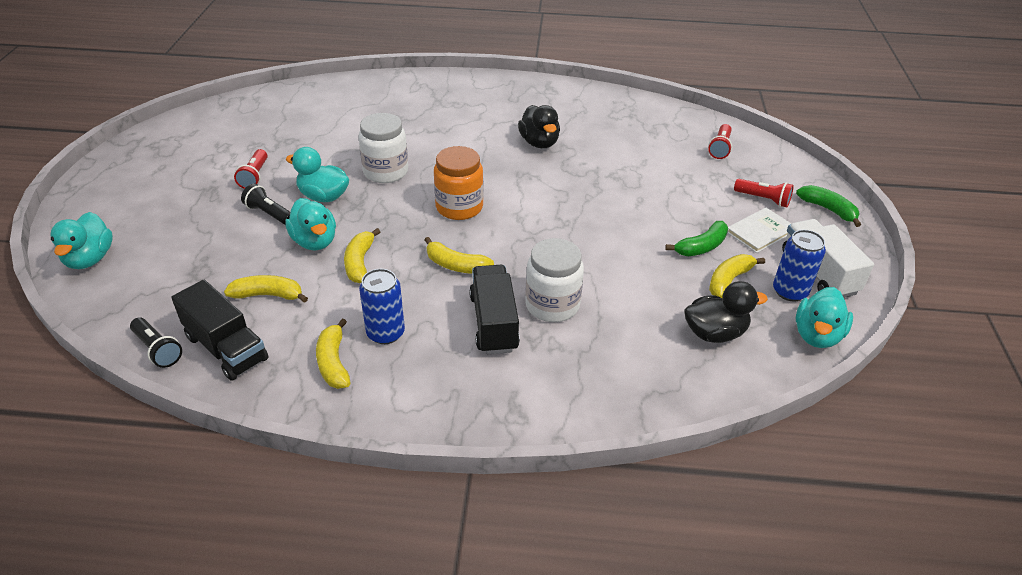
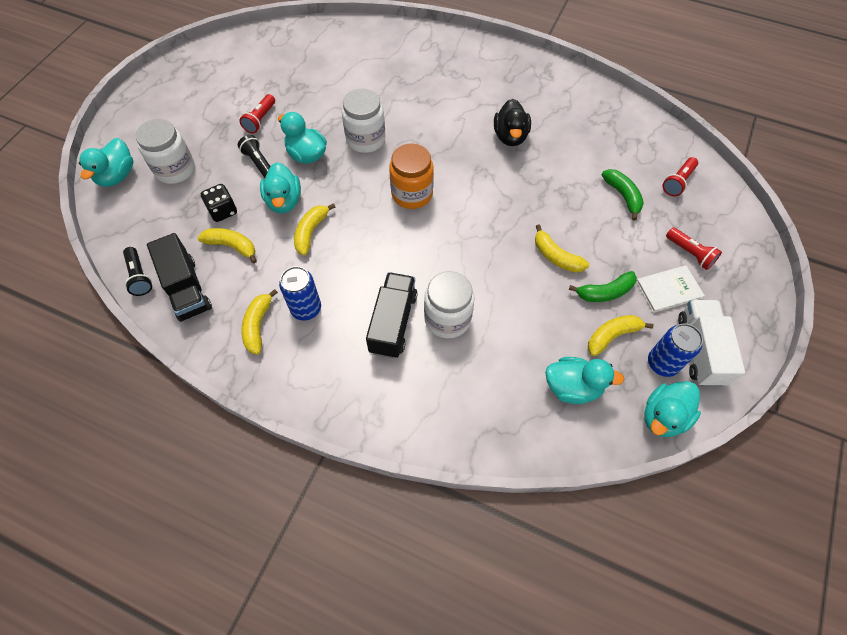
camera: 20 degrees right, 20 degrees up
(165, 239) = (175, 169): none -> white jar
(243, 265) = (223, 211): none -> black dice
(456, 265) = (385, 255): yellow banana -> yellow banana (556, 256)
(714, 333) = (572, 387): black duck -> turquoise duck
(828, 209) = (748, 281): green banana -> green banana (623, 196)

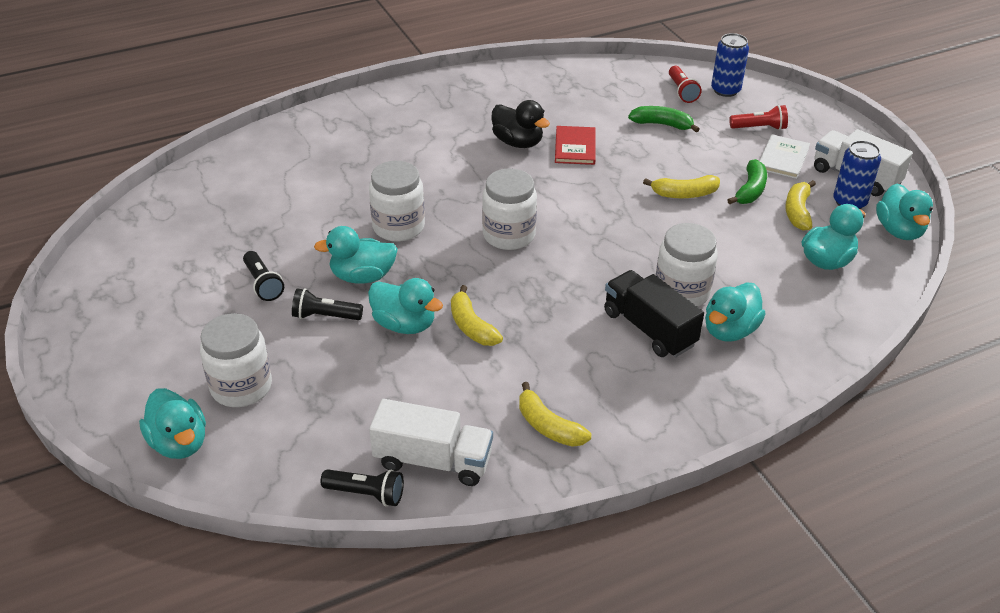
camera: 50 degrees left, 20 degrees down
(187, 289) = (433, 460): black truck -> white truck
(223, 211) = (357, 377): black dice -> none
(232, 246) = (417, 394): yellow banana -> none
(260, 120) = (263, 284): red flashlight -> black flashlight
(306, 309) = (566, 379): blue can -> blue can (725, 90)
(412, 194) = (509, 235): orange jar -> white jar
(434, 369) = (729, 330): none -> turquoise duck
(539, 167) = (575, 147): none -> red book

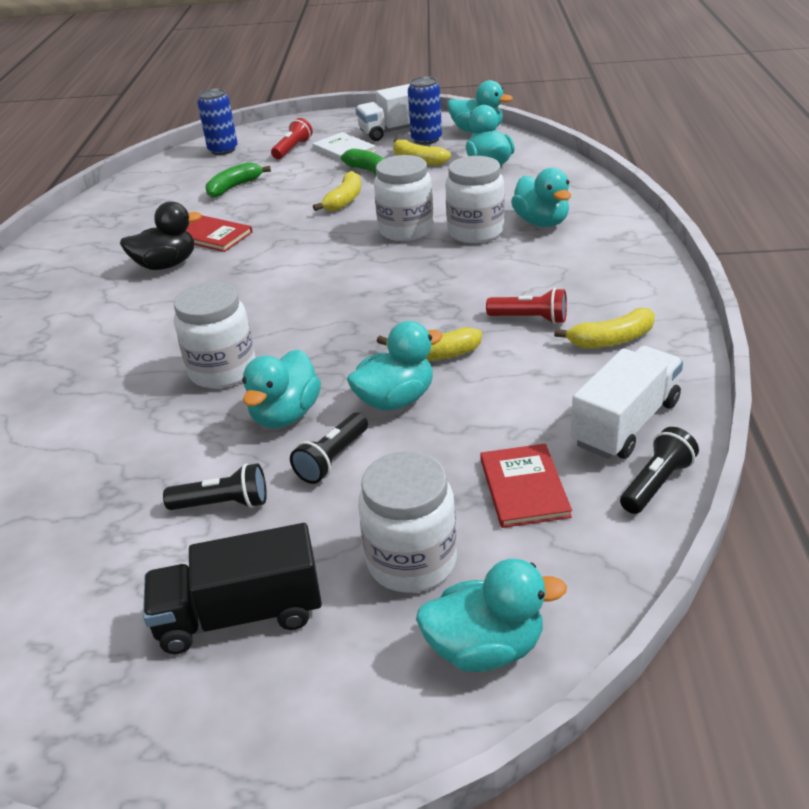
camera: 60 degrees left, 5 degrees down
(333, 421) = (524, 487): none -> red book
(509, 235) = (310, 302): white jar -> white jar (406, 230)
(649, 329) = (512, 258): black truck -> black truck (240, 615)
(682, 91) = (198, 168): red flashlight -> red flashlight (530, 319)

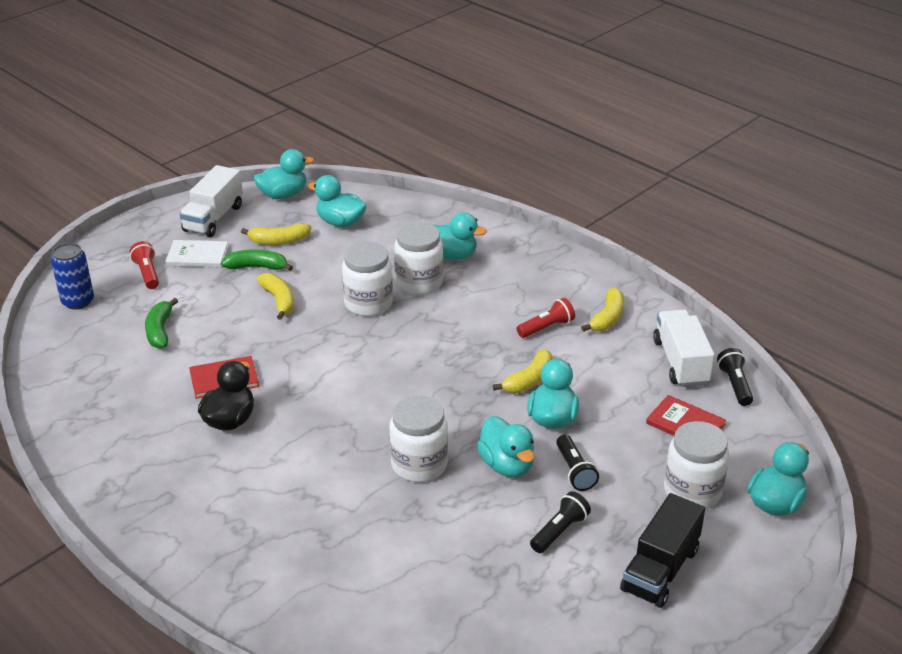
camera: 50 degrees left, 0 degrees up
(426, 139) = (253, 218): blue can -> none

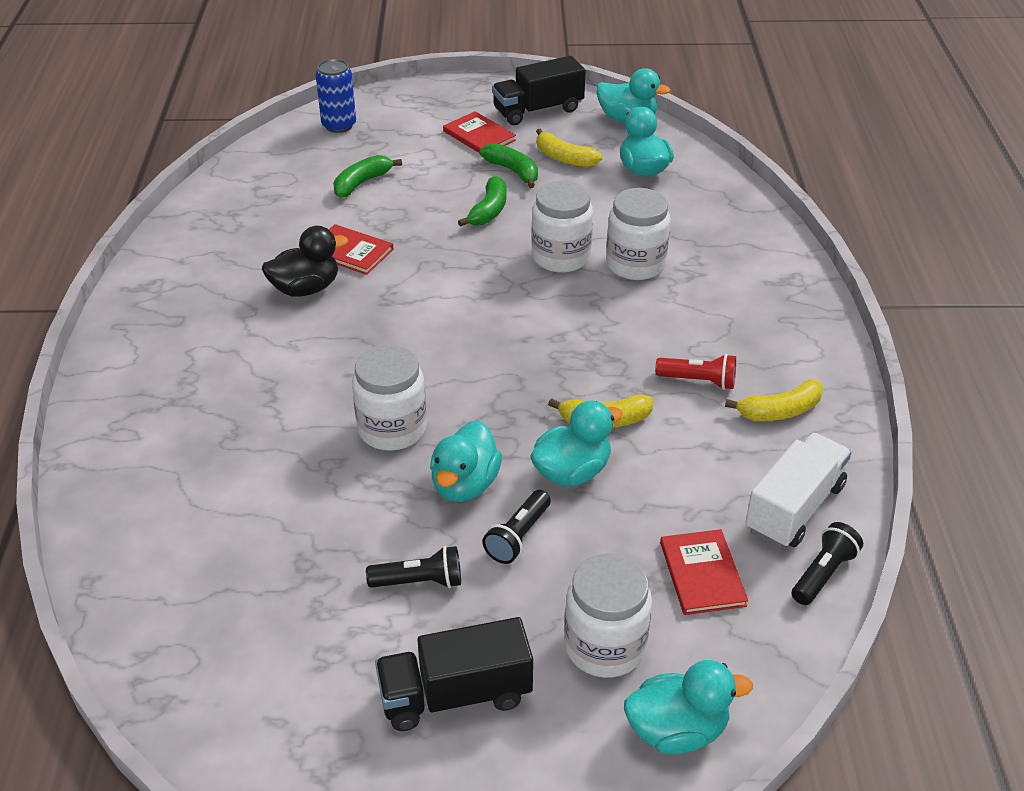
camera: 45 degrees right, 5 degrees up
(147, 273) = (420, 130): red flashlight -> none
(197, 256) = (479, 136): white book -> red book
(213, 218) = (538, 110): white truck -> black truck
(279, 300) = (489, 210): yellow banana -> green banana
(451, 255) = (704, 256): turquoise duck -> none

